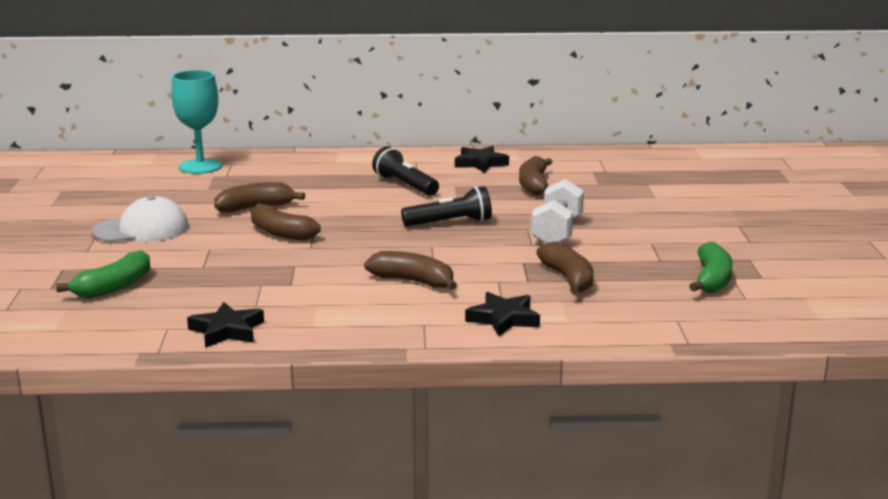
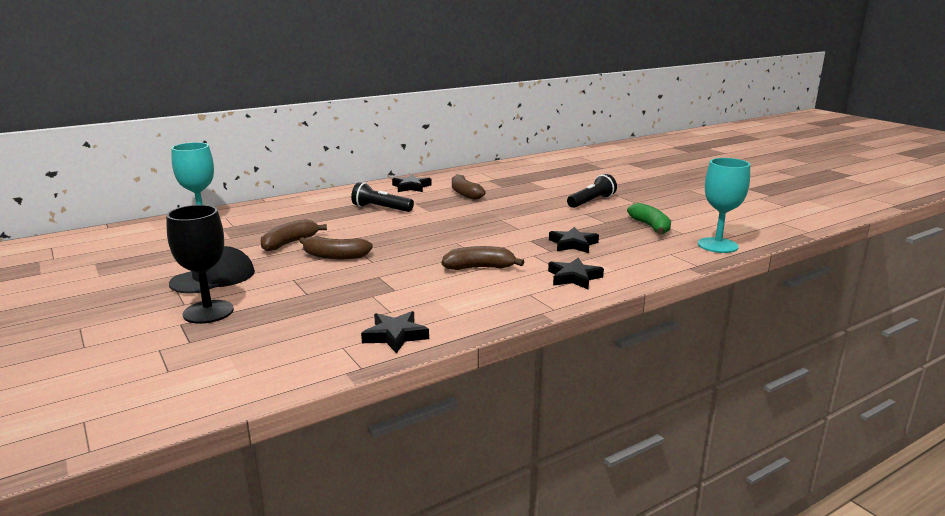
camera: 30 degrees left, 0 degrees up
(97, 263) = (208, 312): none -> black goblet
(114, 287) = (250, 326): green banana -> none
(141, 229) = (213, 277): white cap -> black cap
(450, 223) = (447, 226): black flashlight -> black flashlight (591, 201)
(557, 232) = (522, 218): white dumbbell -> none
(568, 279) = (573, 244): brown banana -> black star
(764, 325) = (717, 245): none -> turquoise goblet

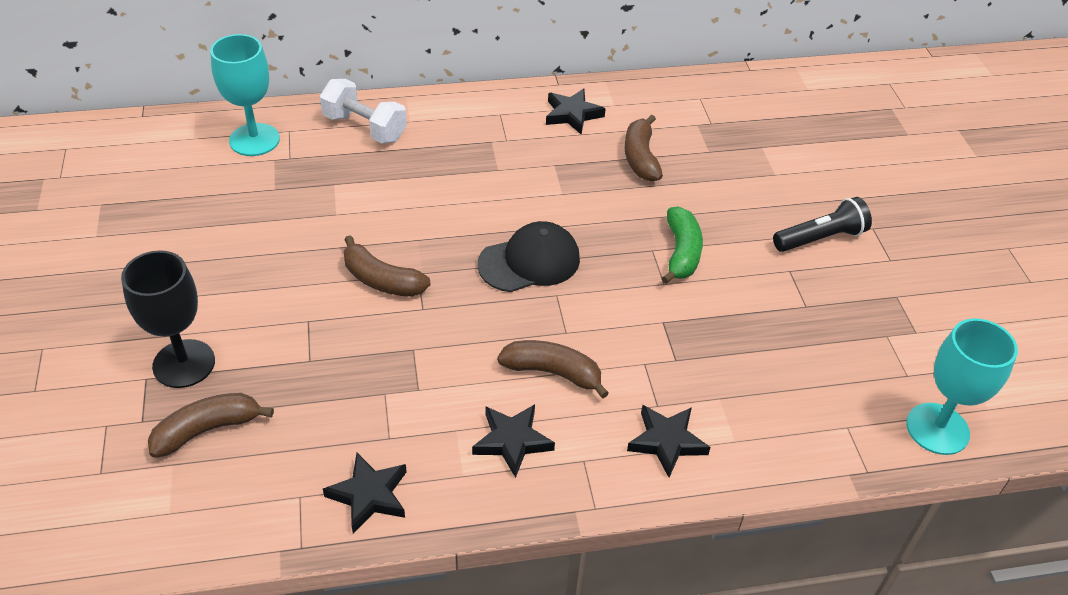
camera: 20 degrees right, 25 degrees up
(213, 277) = (218, 284): black cap -> black cap (529, 261)
(279, 209) = (365, 128): none -> white dumbbell
(289, 243) = (340, 227): brown banana -> brown banana (207, 430)
(381, 209) = (499, 168): black flashlight -> none
(573, 244) = (718, 353): black star -> black star (512, 441)
(650, 227) = (867, 342): green banana -> green banana (681, 253)

